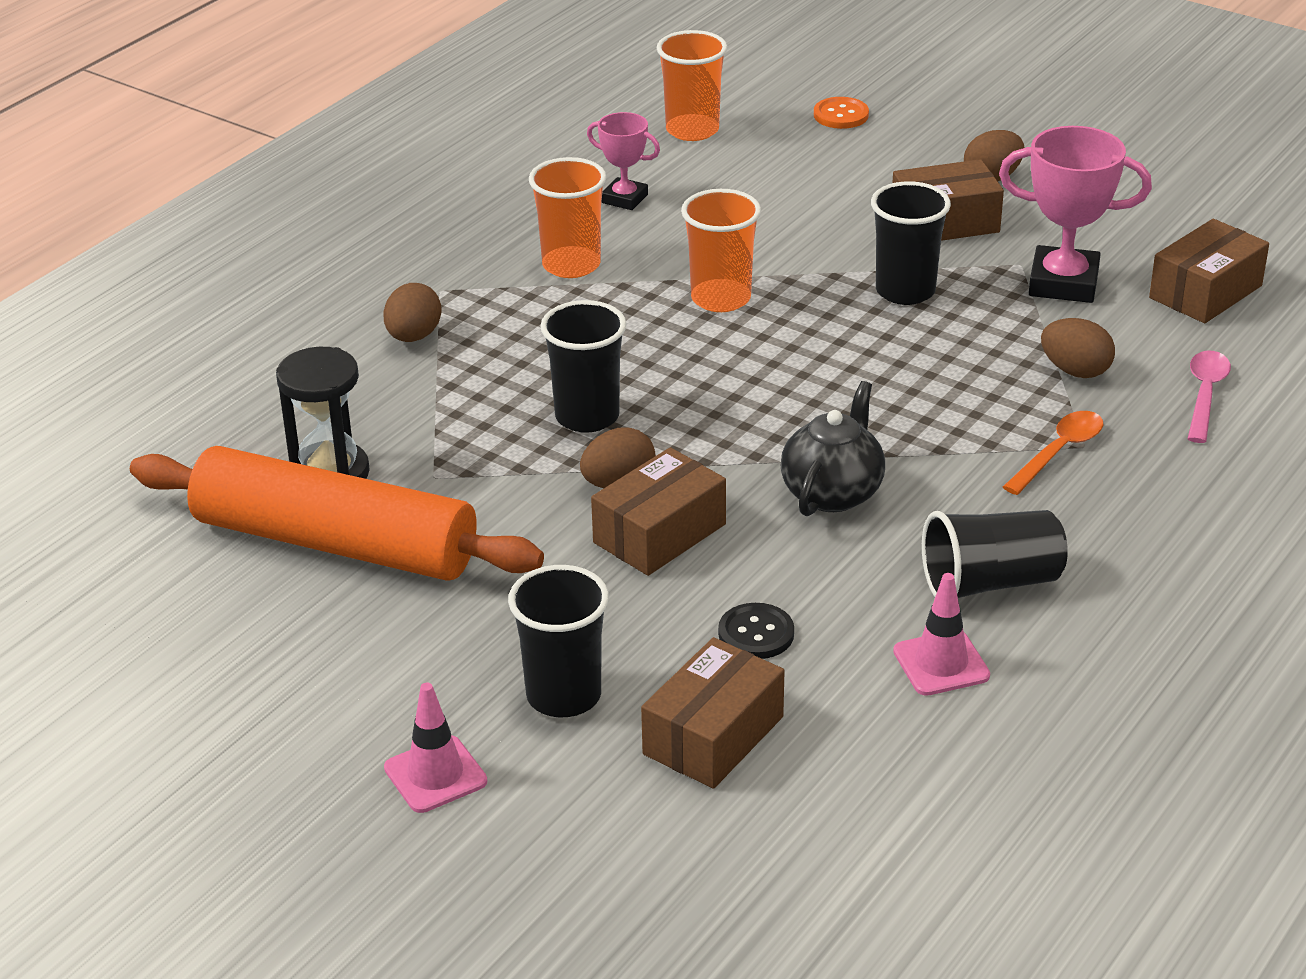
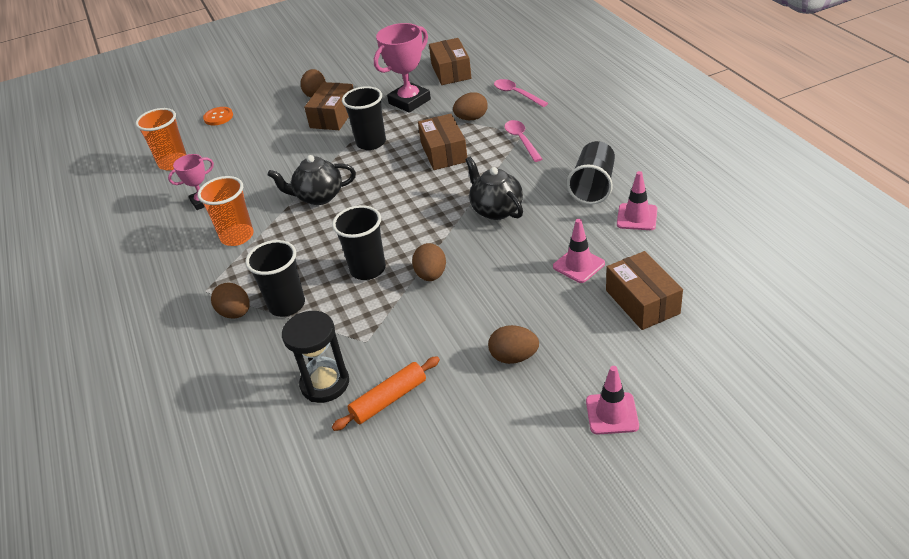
camera: 55 degrees left, 5 degrees up
(335, 543) = (389, 399): orange rolling pin -> orange rolling pin, size x0.46
(492, 634) = (514, 357): none -> brown egg
(564, 695) = (580, 345): black cup -> black cup (287, 305)
(659, 533) = (481, 273): brown box -> brown box (444, 152)
(721, 298) = (318, 197): orange cup -> black teapot
(756, 634) = (578, 265): black button -> pink traffic cone
(1059, 452) = (521, 140): orange spoon -> pink spoon

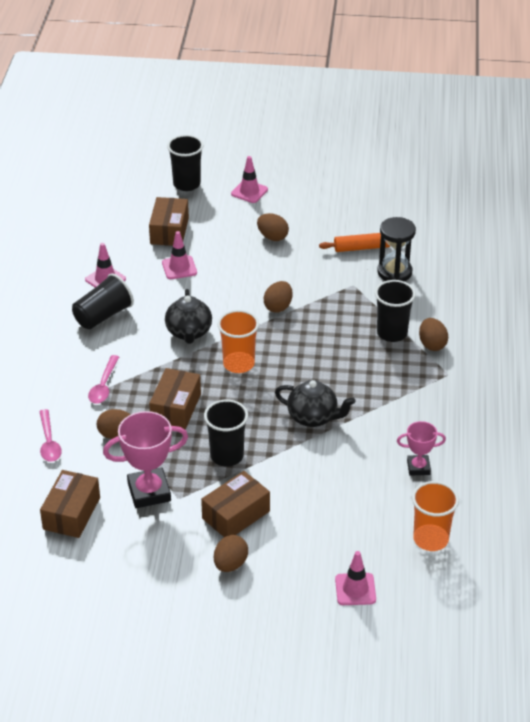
camera: 155 degrees left, 0 degrees up
(218, 117) = (355, 589): orange button -> pink traffic cone
(237, 236) = (403, 412): orange cup -> orange cup (238, 364)
(368, 269) = (318, 332): black cup -> black cup (187, 184)

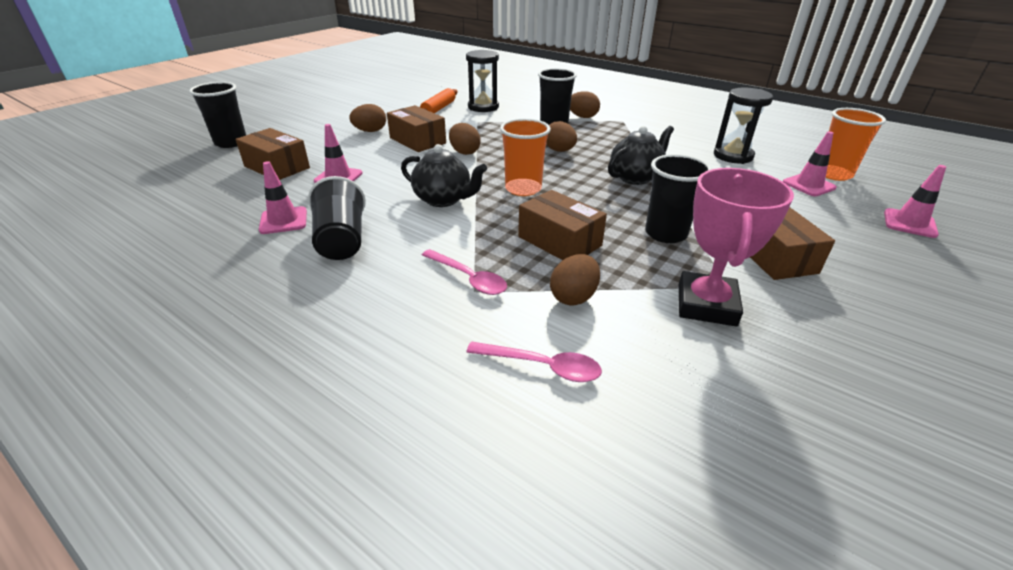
camera: 60 degrees left, 5 degrees down
(71, 513) = (728, 396): brown box -> brown box (417, 140)
(230, 564) = (867, 284): brown egg -> brown egg (559, 150)
(249, 192) = (296, 124): pink traffic cone -> pink traffic cone (808, 185)
(418, 467) = (733, 156): pink trophy -> black hourglass

